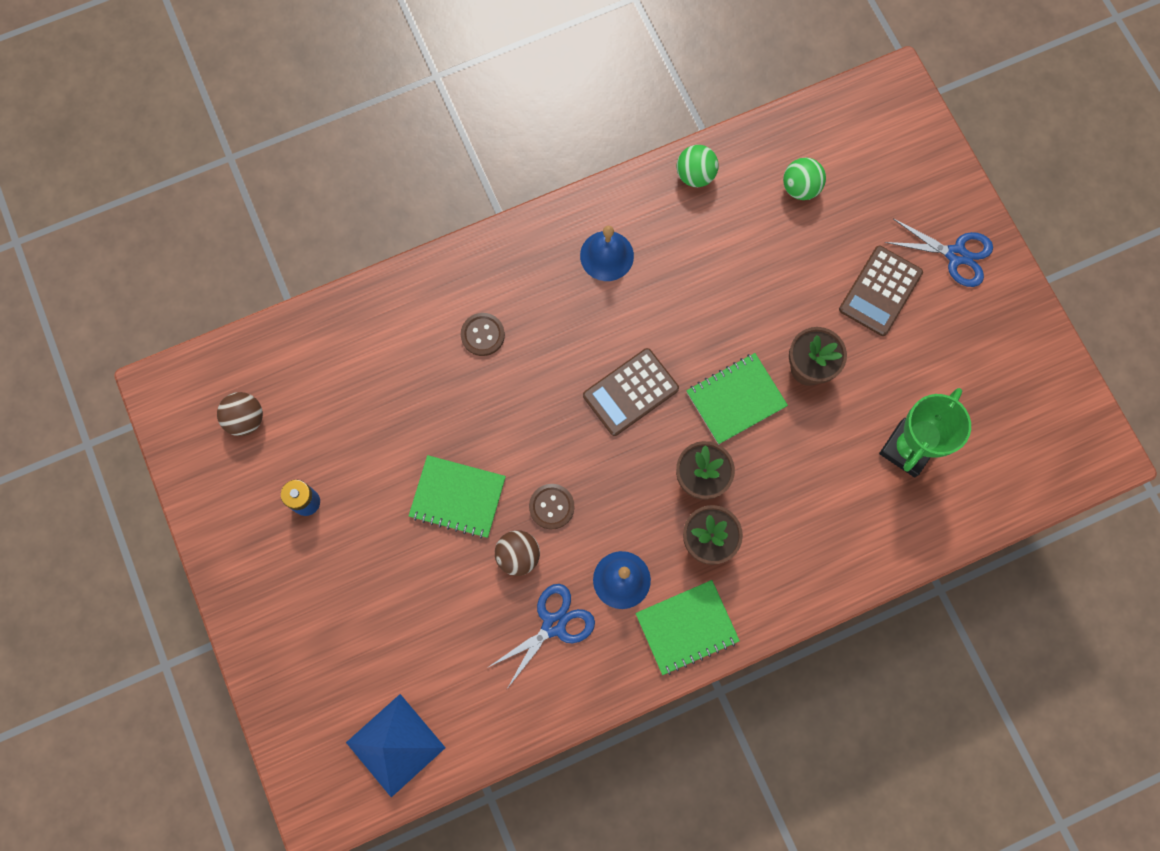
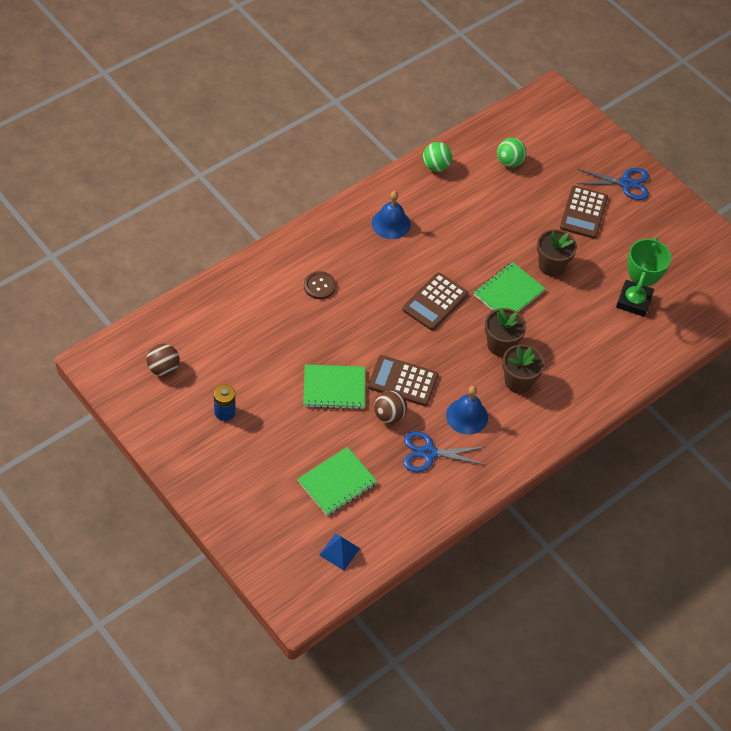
camera: 20 degrees left, 20 degrees down
(395, 744) = (339, 551): blue pyramid -> blue pyramid, size x0.56
(551, 507) = (403, 381): brown button -> brown calculator
(554, 625) = (428, 453): blue scissors -> blue scissors turned 120 degrees counterclockwise
(687, 627) = (522, 436): green notebook -> green notebook (337, 482)

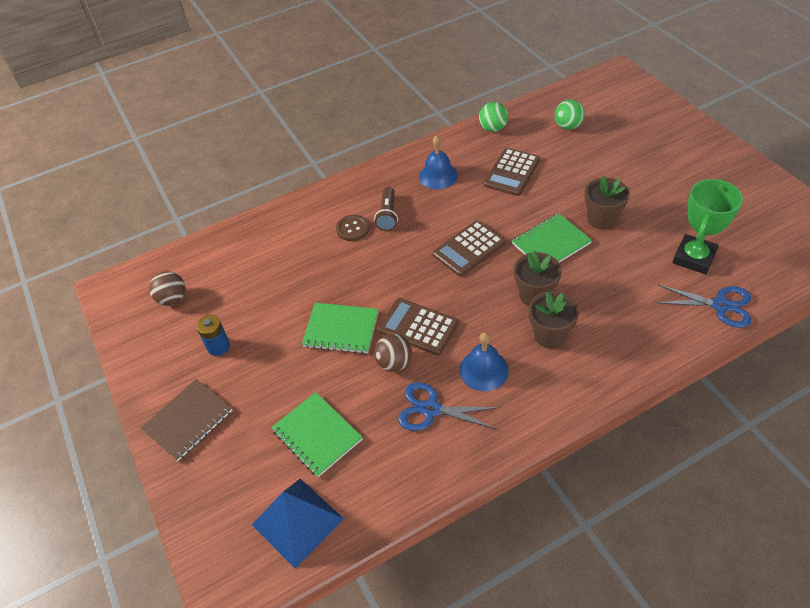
camera: 20 degrees right, 5 degrees down
(219, 480) = (188, 420): none -> brown notebook
(337, 482) = (317, 435): green notebook -> green notebook turned 75 degrees clockwise
(339, 551) = (297, 521): blue pyramid -> blue pyramid, size x1.78
(350, 270) = (388, 215): none -> brown flashlight
(583, 212) = (641, 171): brown calculator -> brown calculator (512, 172)
(626, 183) = (690, 146): blue scissors -> blue scissors (720, 305)

